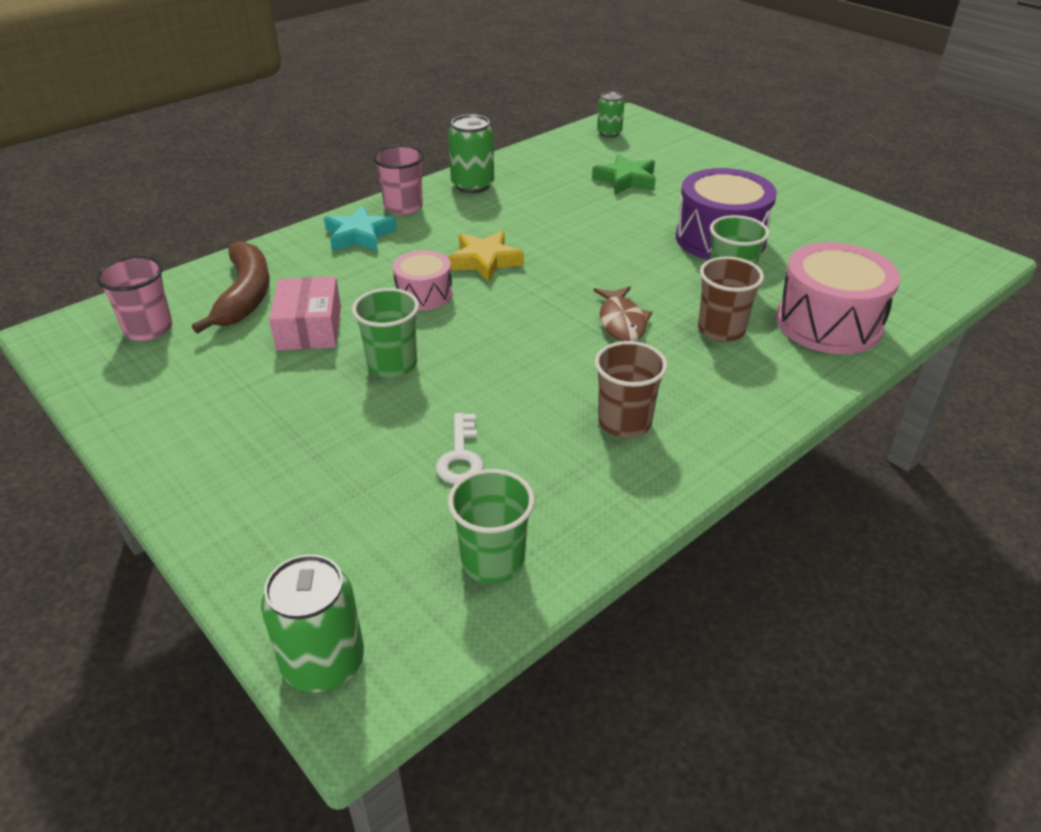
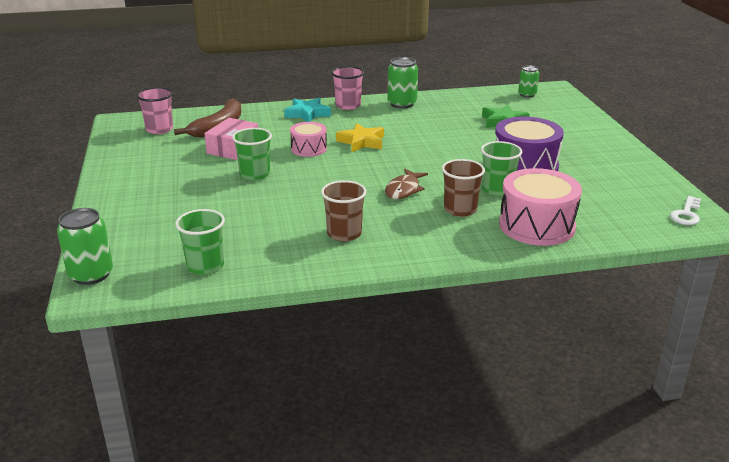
camera: 30 degrees right, 10 degrees down
(461, 456) = (241, 221): white key -> white key (686, 214)

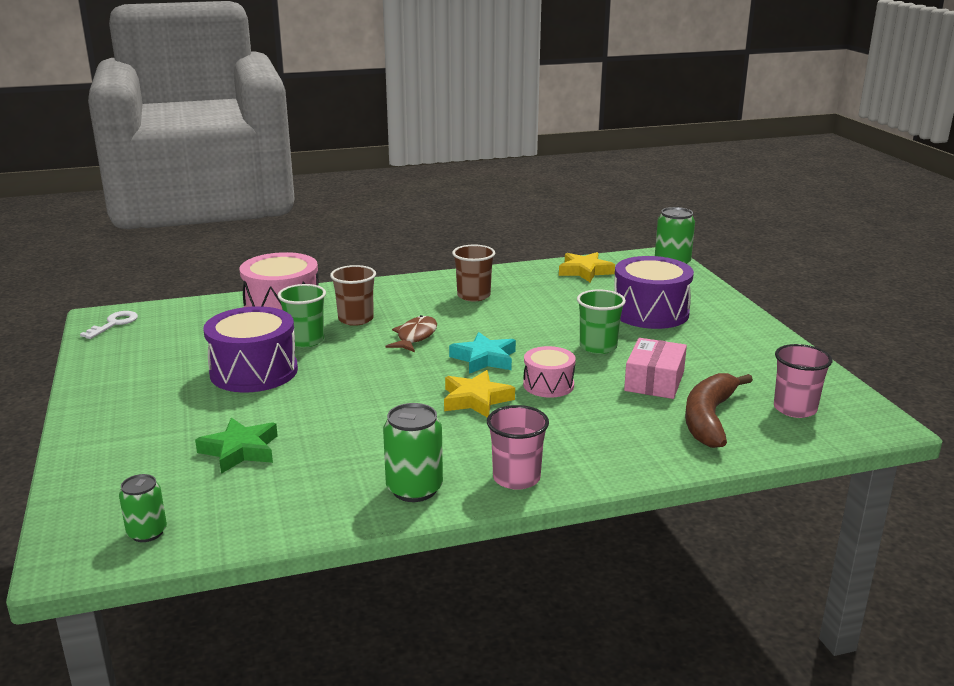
camera: 175 degrees right, 5 degrees down
(183, 205) = (650, 312): none -> purple drum
(205, 266) = (585, 271): green cup -> yellow star
(307, 114) = (582, 453): turquoise star -> turquoise star (484, 359)

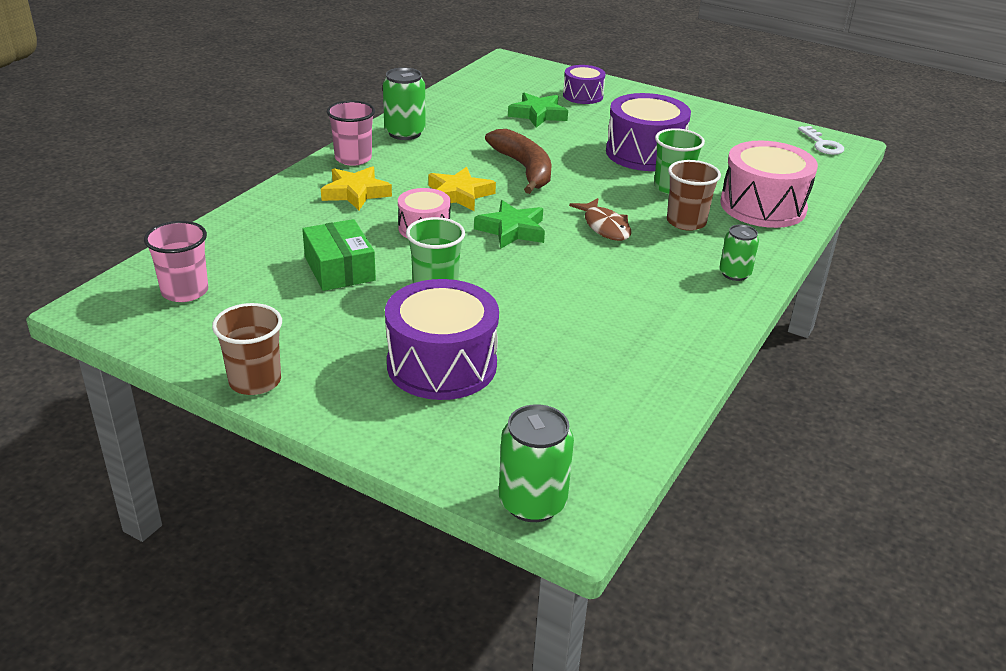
camera: 135 degrees right, 10 degrees up
(141, 454) = (583, 96): none -> purple drum
(147, 532) = (498, 76): green can -> green can (734, 274)
(473, 296) = (653, 299): brown cup -> brown cup (255, 381)
(484, 359) = (512, 230): turquoise star -> green star
(585, 271) = (615, 410): yellow star -> yellow star (355, 193)
(654, 381) = (339, 269): pink box -> green box
(709, 418) = (258, 250): brown banana -> brown banana (524, 169)

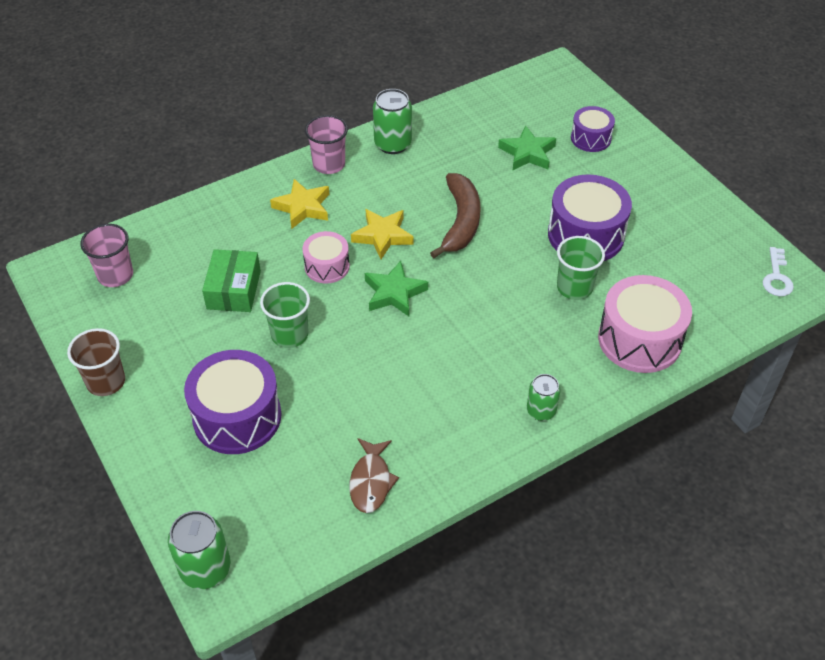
camera: 30 degrees right, 15 degrees up
(605, 227) = (474, 316): brown fish -> brown fish (371, 481)
(686, 222) = (550, 334): brown cup -> none

